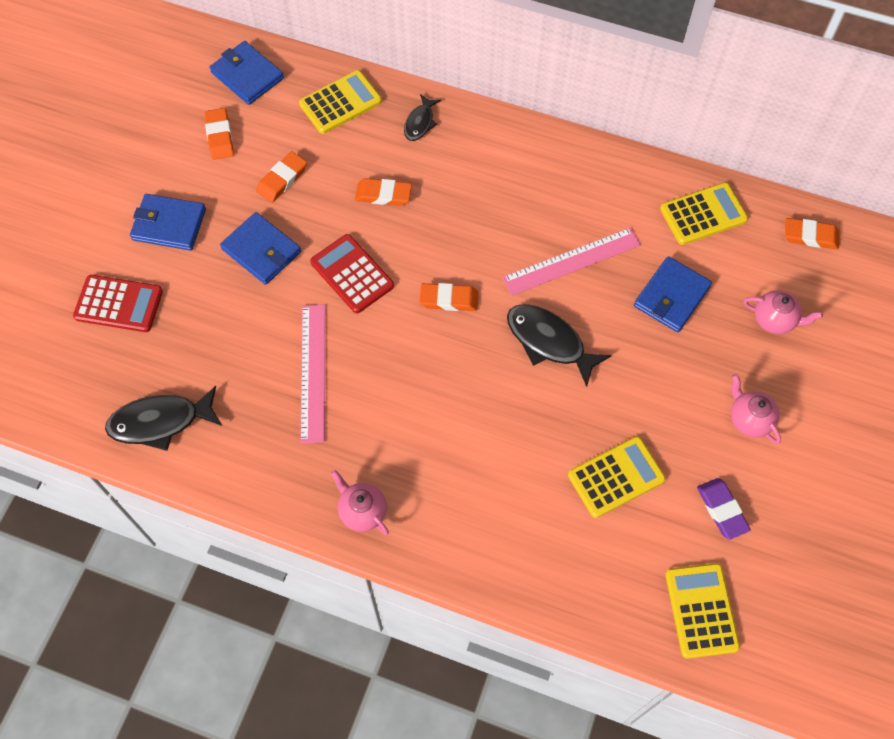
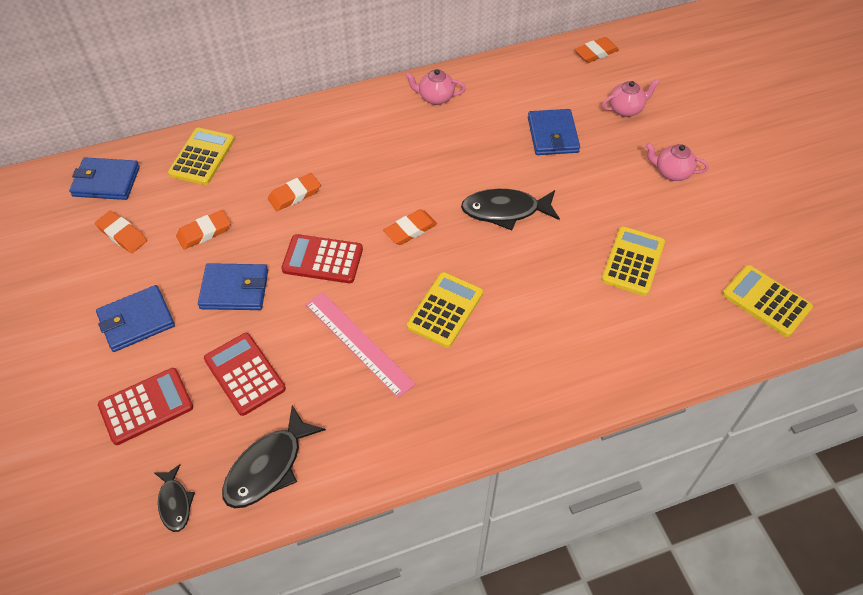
camera: 40 degrees left, 10 degrees down
(207, 332) = (244, 374): none -> red calculator
(282, 179) = (204, 232): orange eraser -> orange eraser turned 60 degrees clockwise
(362, 511) = (491, 409): pink teapot -> pink teapot (435, 98)
(420, 123) = (276, 135): black fish -> black fish (175, 503)
(571, 261) = (469, 154): pink ruler -> none
(703, 214) = (522, 78): yellow calculator -> yellow calculator (445, 310)
(722, 510) = (713, 234): purple eraser -> none

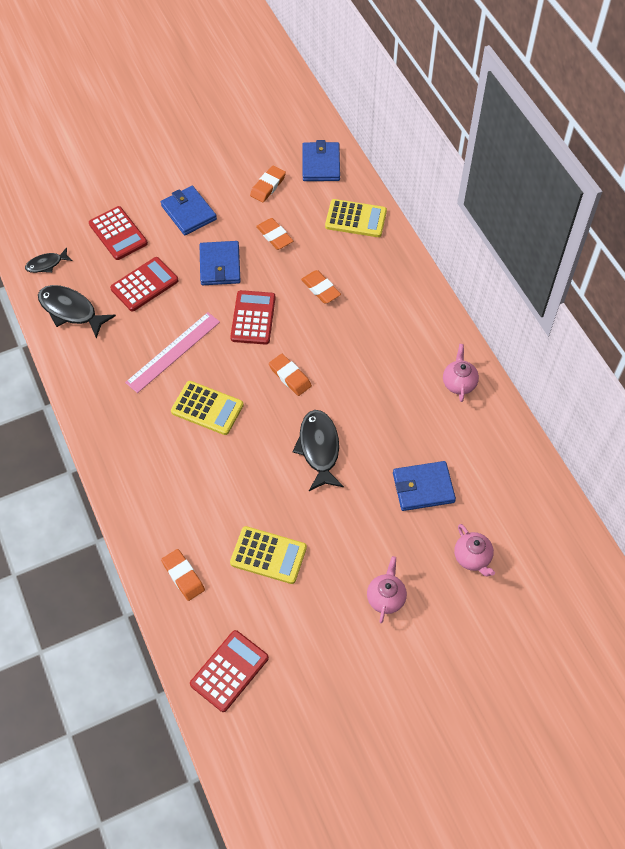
camera: 85 degrees right, 5 degrees up
(596, 53) = (558, 530): orange eraser -> orange eraser (183, 576)
(766, 301) = (229, 671): yellow calculator -> red calculator

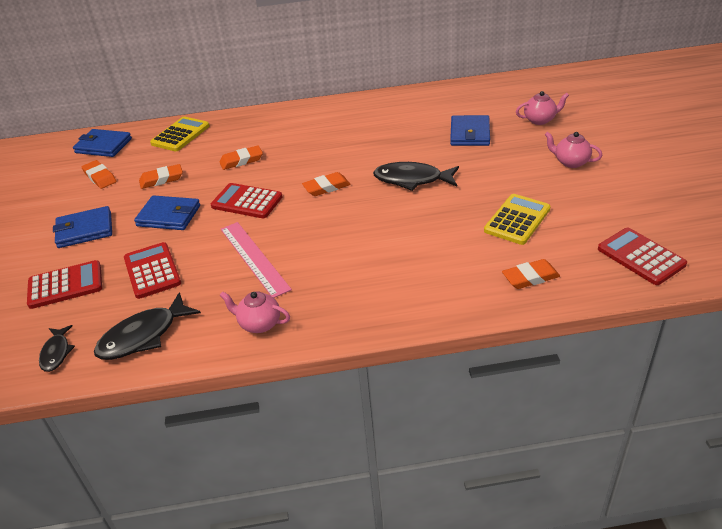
camera: 70 degrees left, 20 degrees down
(207, 408) = (336, 241): yellow calculator -> none
(459, 383) = (378, 107): pink teapot -> pink teapot (259, 324)

